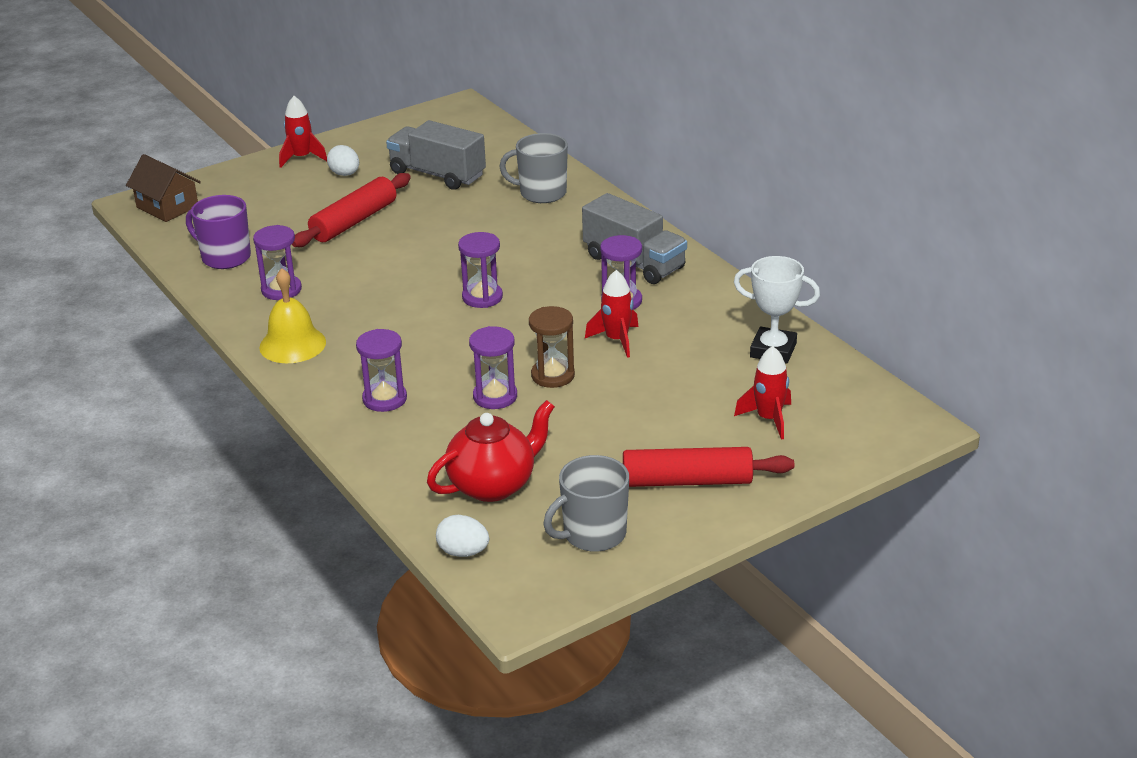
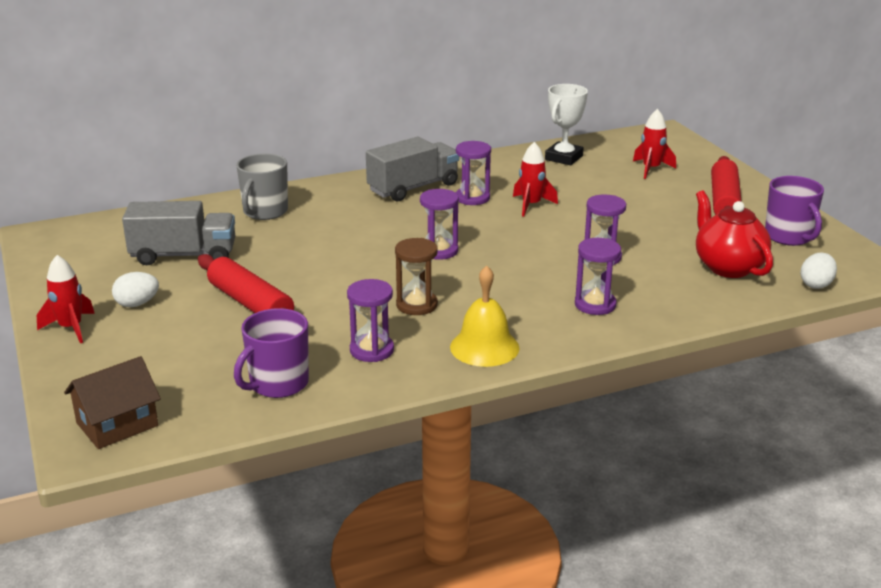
camera: 80 degrees left, 5 degrees down
(437, 174) = (184, 255): grey truck -> grey truck turned 135 degrees counterclockwise
(553, 375) = (576, 233): brown hourglass -> brown hourglass (416, 305)
(593, 534) = (789, 237): grey mug -> purple mug

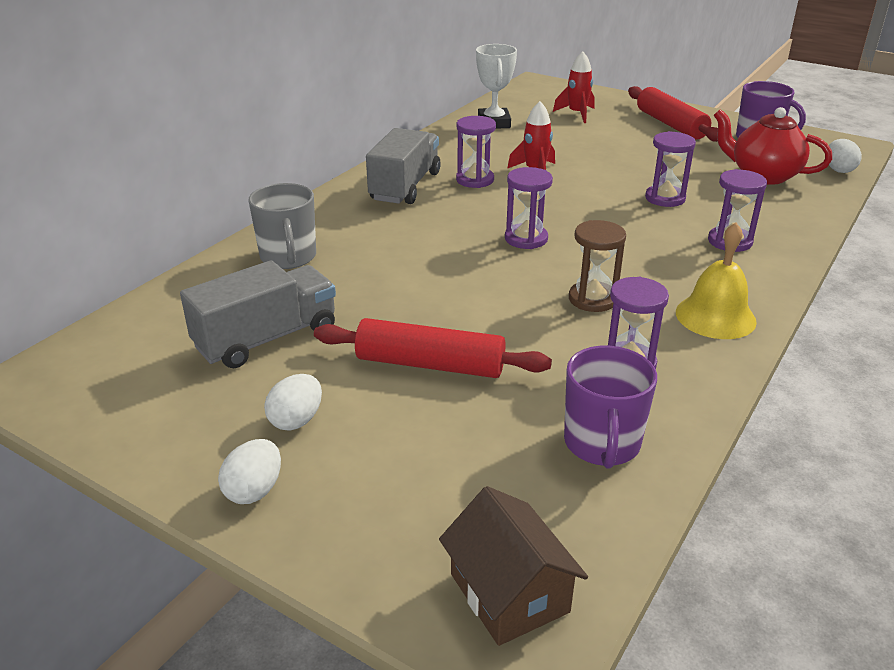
camera: 35 degrees left, 5 degrees up
(71, 328) = (254, 490): red rocket -> white egg
(117, 424) = (509, 593): brown house -> brown house turned 45 degrees counterclockwise

